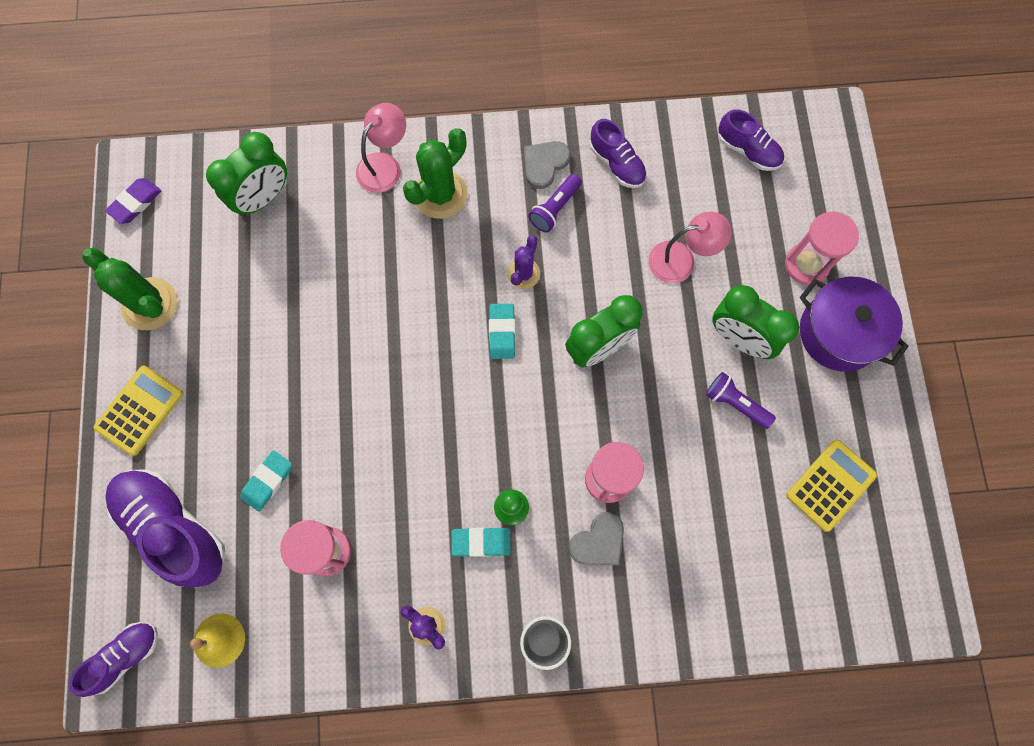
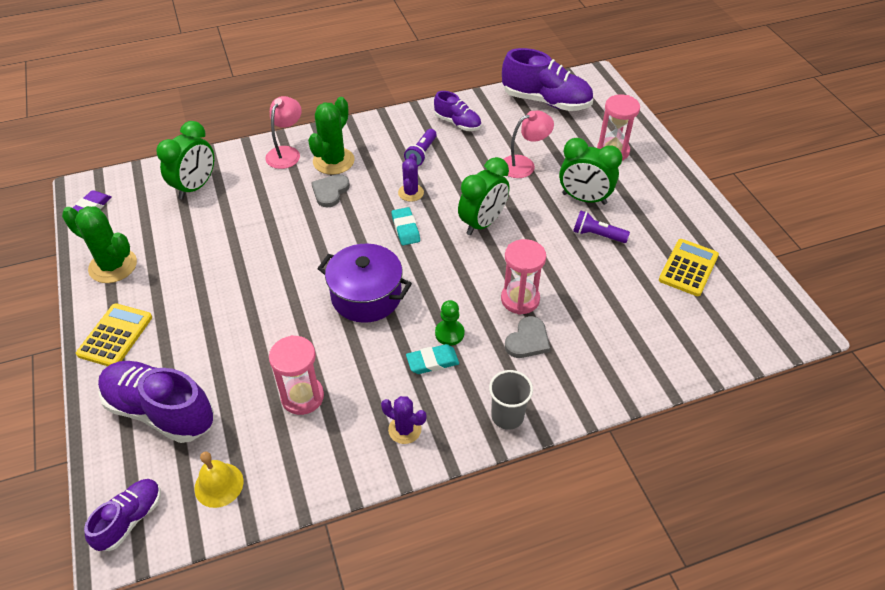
camera: 15 degrees left, 25 degrees down
(267, 481) = (238, 360): turquoise eraser -> none
(544, 164) = (405, 132): grey heart -> grey heart (330, 191)
(748, 150) = (546, 101): purple shoe -> purple shoe, size x1.77
(839, 333) = (652, 182): purple pot -> purple pot (366, 296)

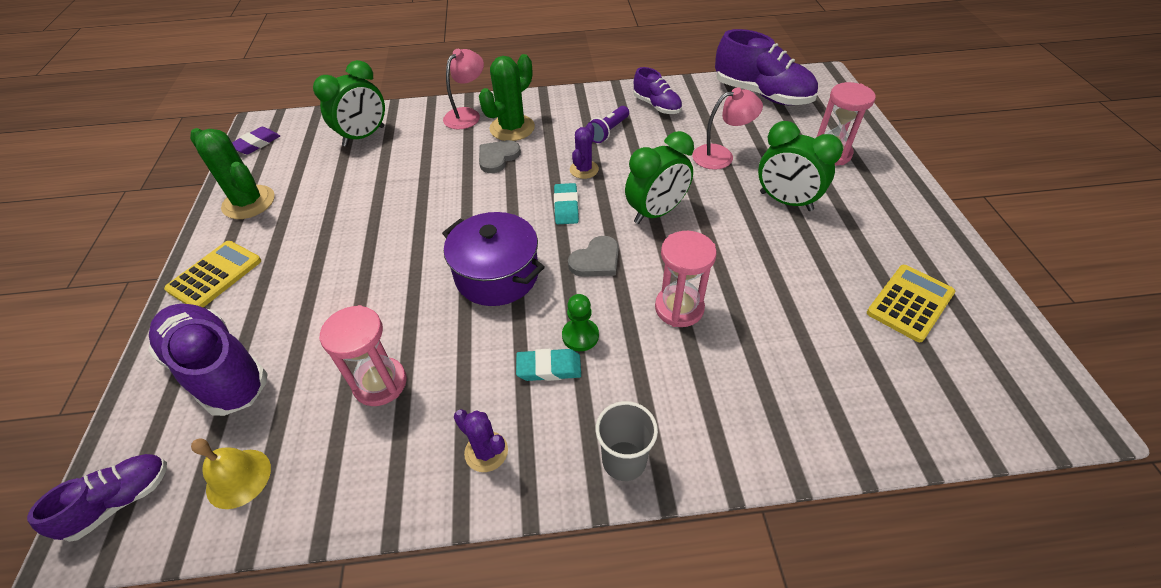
camera: 15 degrees right, 0 degrees up
(528, 340) = (676, 362): grey heart -> grey heart (596, 260)
(597, 235) = (794, 245): purple flashlight -> none

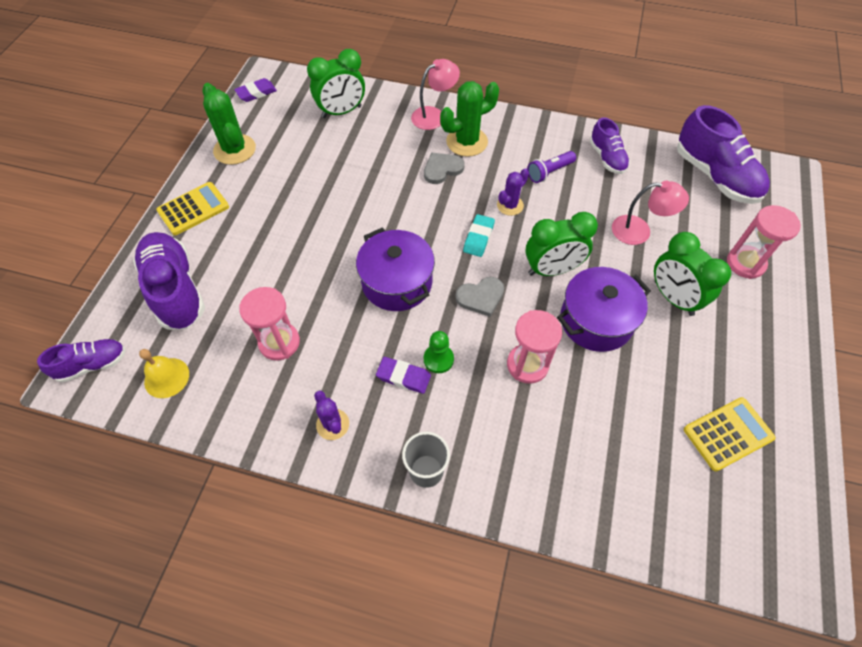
camera: 20 degrees right, 10 degrees up
(549, 368) = (403, 377): turquoise eraser -> purple eraser
(725, 244) = (596, 320): none -> purple pot

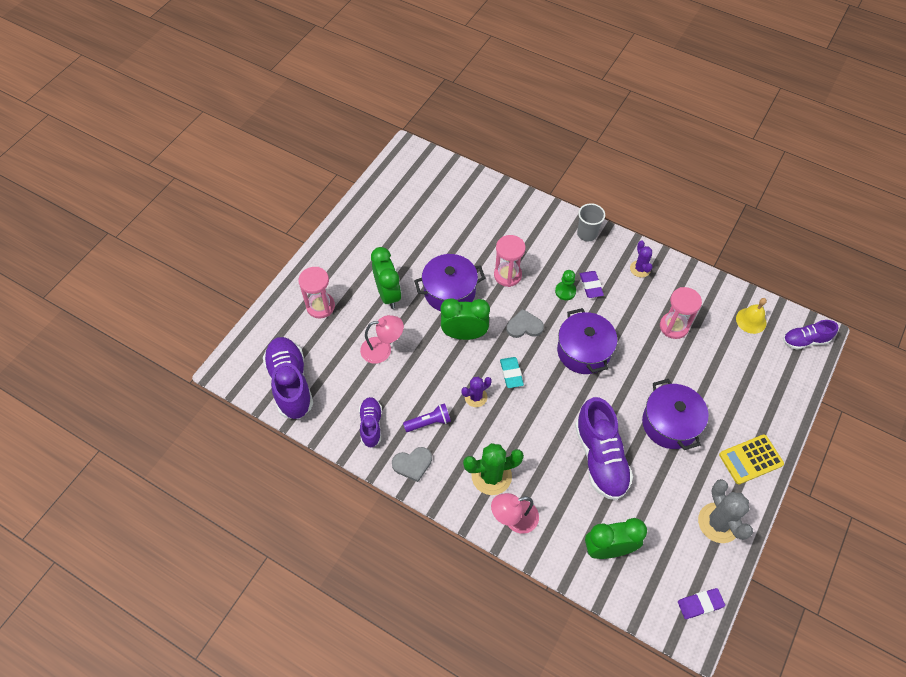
camera: 165 degrees left, 0 degrees up
(175, 290) = (755, 384): purple shoe -> purple shoe (600, 458)
(234, 150) = (718, 523): green cactus -> grey cactus
(284, 225) = (670, 423): none -> purple pot
(403, 377) = (591, 286): purple eraser -> purple eraser turned 45 degrees clockwise
(442, 169) = (523, 449): grey heart -> grey heart (412, 464)
(478, 238) = (511, 373): turquoise eraser -> turquoise eraser turned 45 degrees counterclockwise
(639, 231) = (383, 349): pink lamp -> pink lamp turned 150 degrees clockwise
(728, 434) = (404, 213): yellow calculator -> none

